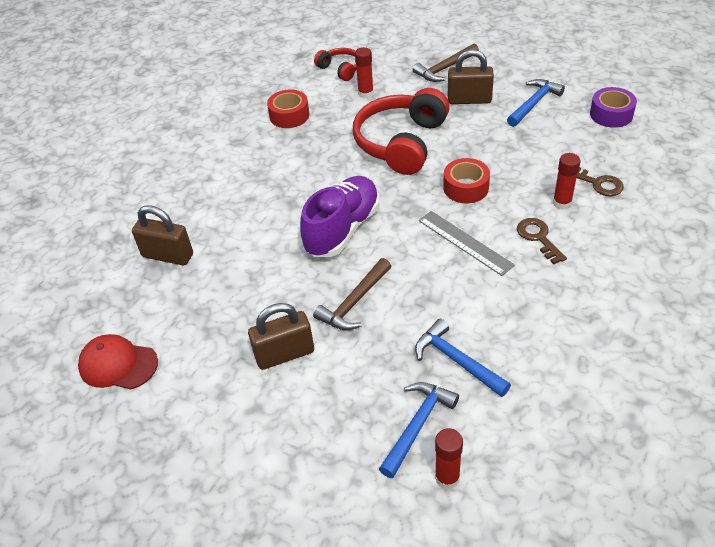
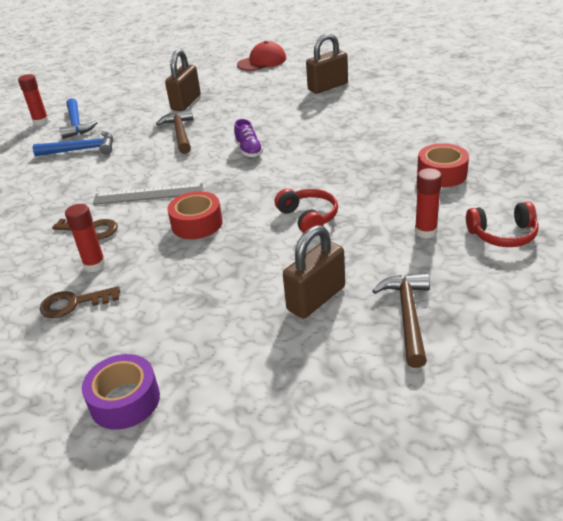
camera: 130 degrees right, 10 degrees down
(342, 229) = (249, 150): purple shoe -> purple shoe, size x0.47
(401, 143) = (308, 218): red headphones -> red headphones, size x0.51
(534, 103) = (238, 346): blue hammer -> none

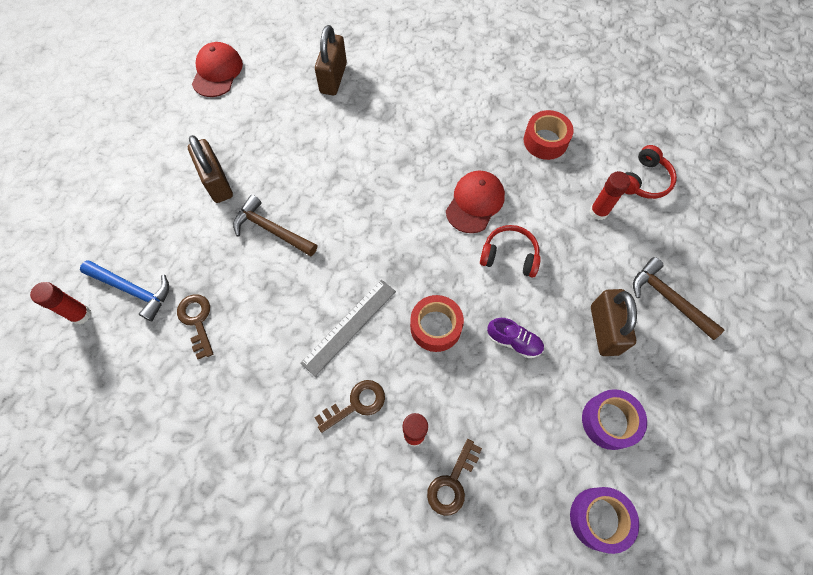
camera: 50 degrees left, 30 degrees up
(81, 150) = (197, 320): blue hammer -> brown key
(229, 352) = (609, 421): none -> purple tape
(249, 150) = (368, 210): purple shoe -> purple shoe (514, 341)
(328, 180) = (475, 203): none -> red cap

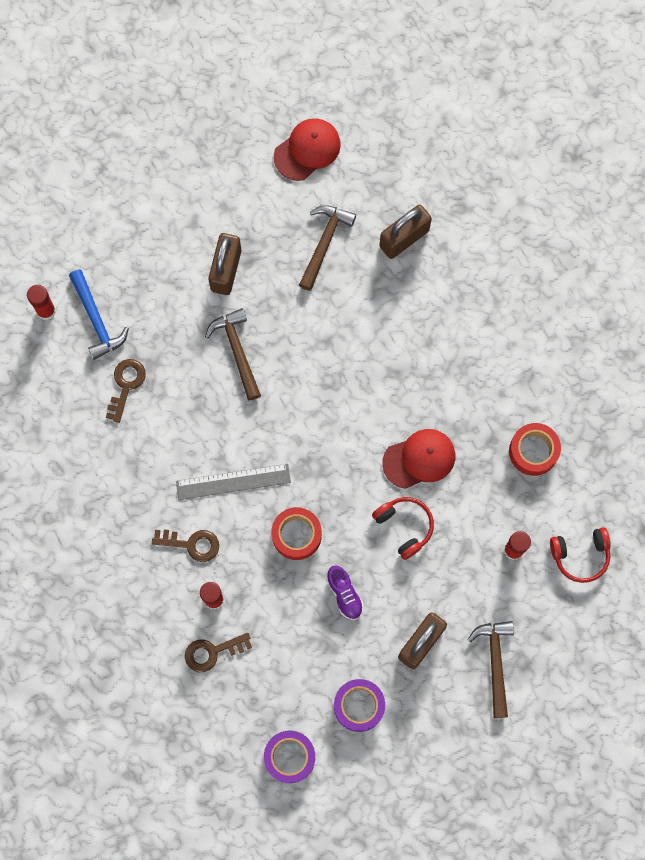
camera: 40 degrees right, 10 degrees up
(278, 117) = (324, 243): none -> brown hammer

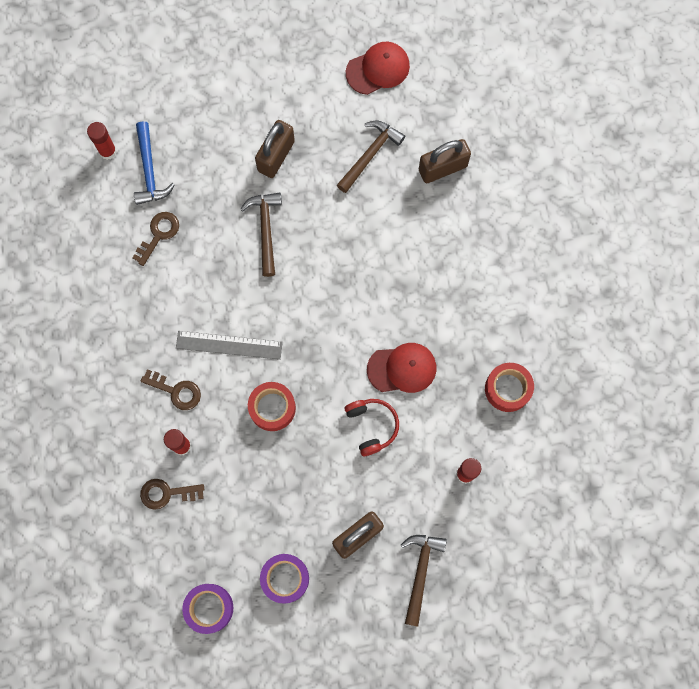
camera: 15 degrees right, 0 degrees up
(344, 594) = (300, 473): purple shoe -> none
(580, 555) = (525, 495): red headphones -> none

